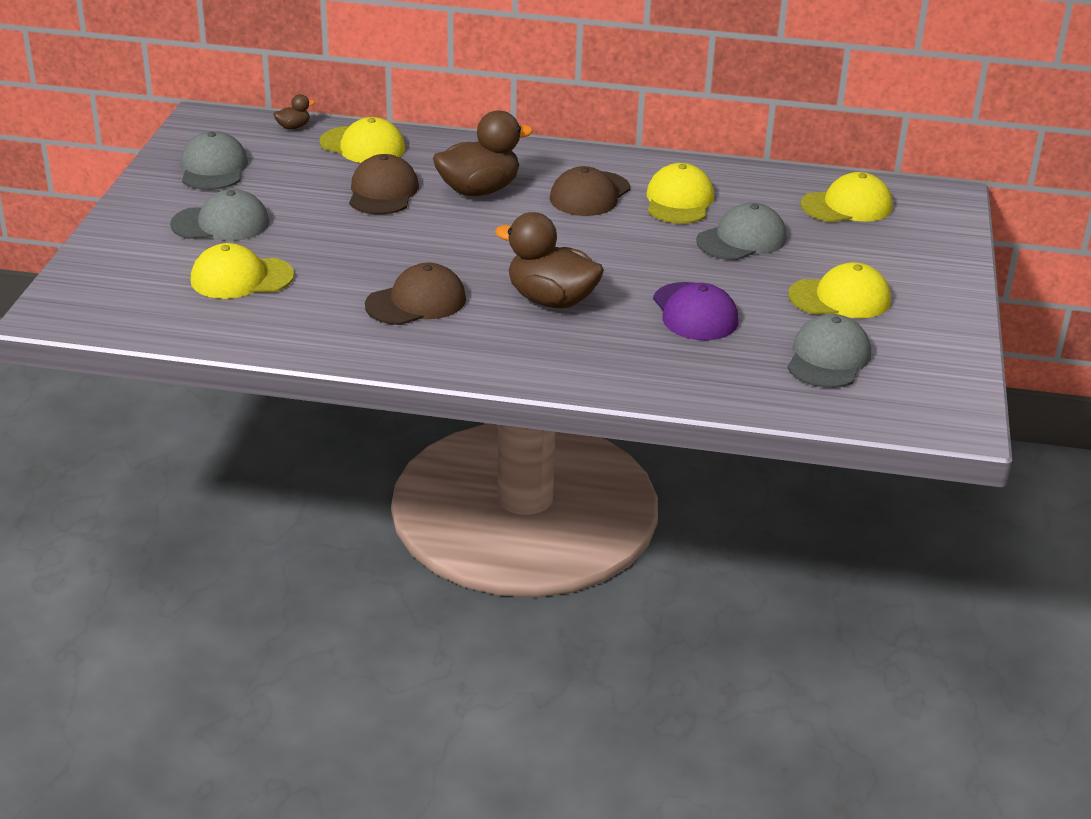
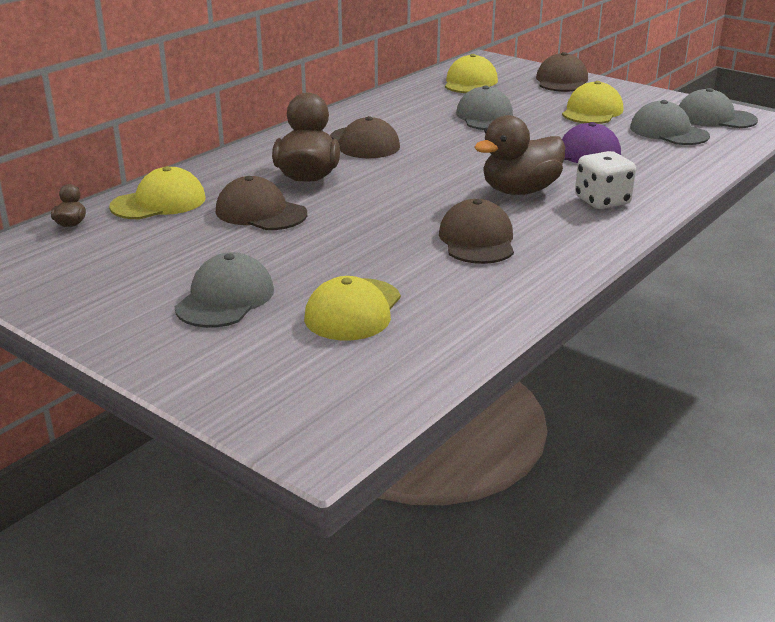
camera: 60 degrees left, 5 degrees down
(213, 168) = (98, 279): grey cap -> grey cap (715, 118)
(569, 349) = (602, 201): none -> white dice
(679, 201) = (409, 121): yellow cap -> none
(930, 259) = (561, 81): none -> brown cap

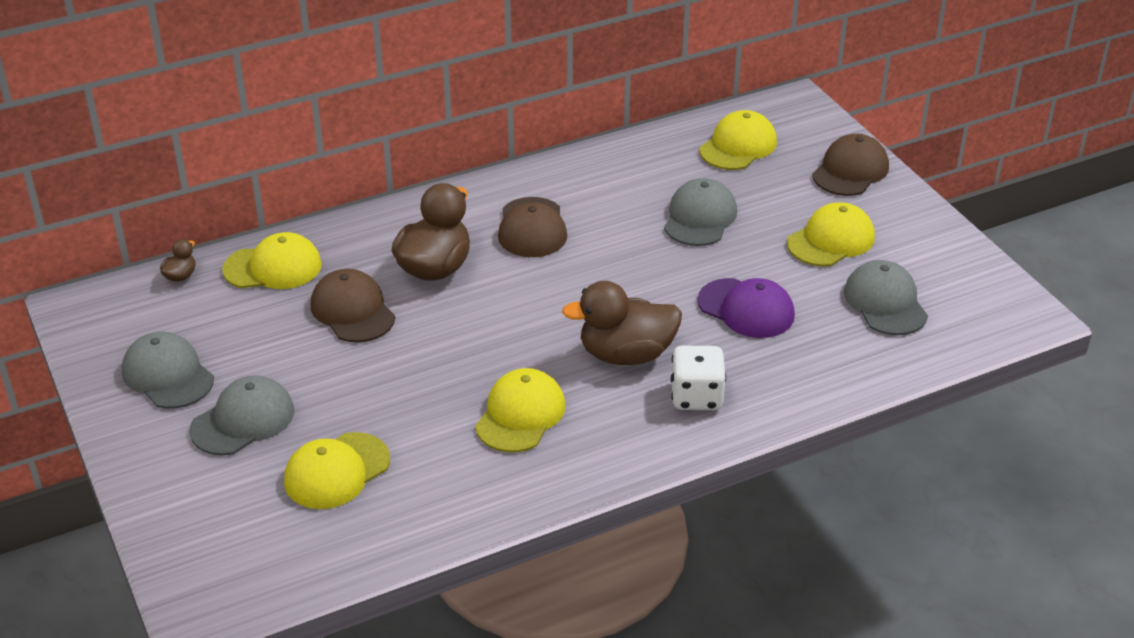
camera: 25 degrees right, 10 degrees up
(477, 240) = (520, 415): brown cap -> yellow cap
(715, 118) = (969, 293): grey cap -> grey cap (167, 375)

